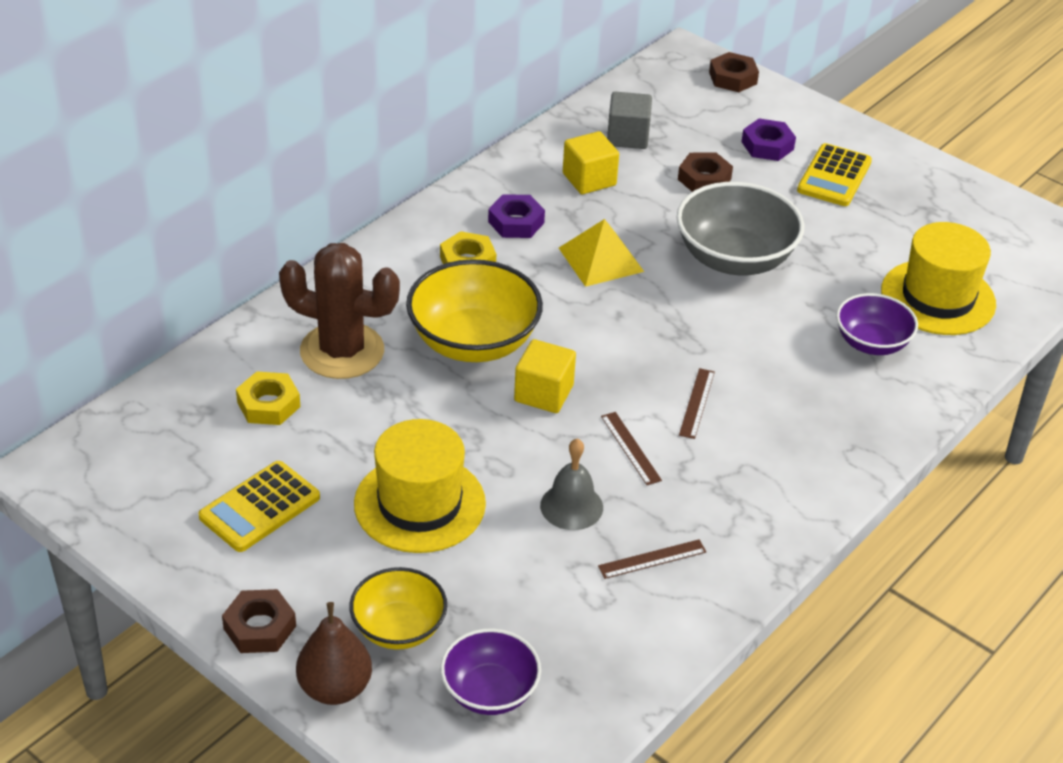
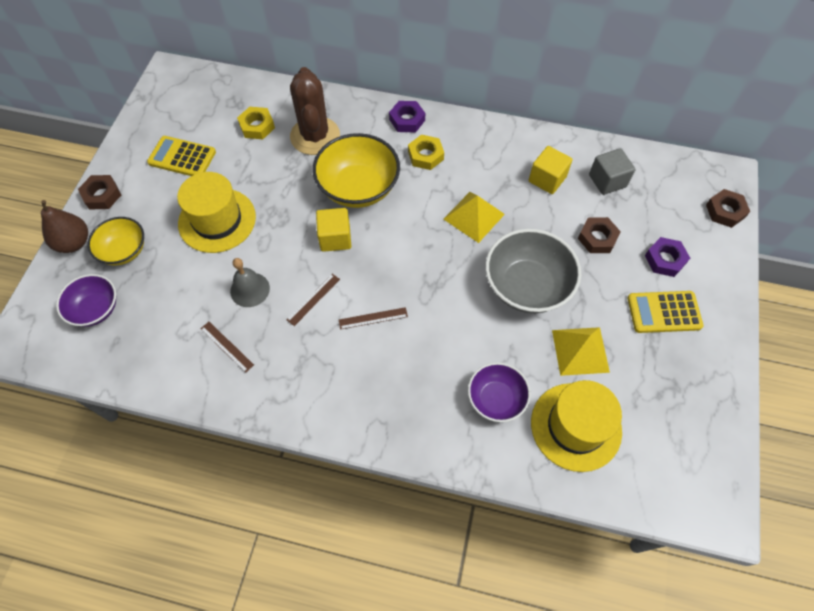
camera: 65 degrees right, 20 degrees up
(516, 222) = (478, 162): purple nut -> purple nut (407, 120)
(846, 255) = (580, 351): none -> yellow pyramid

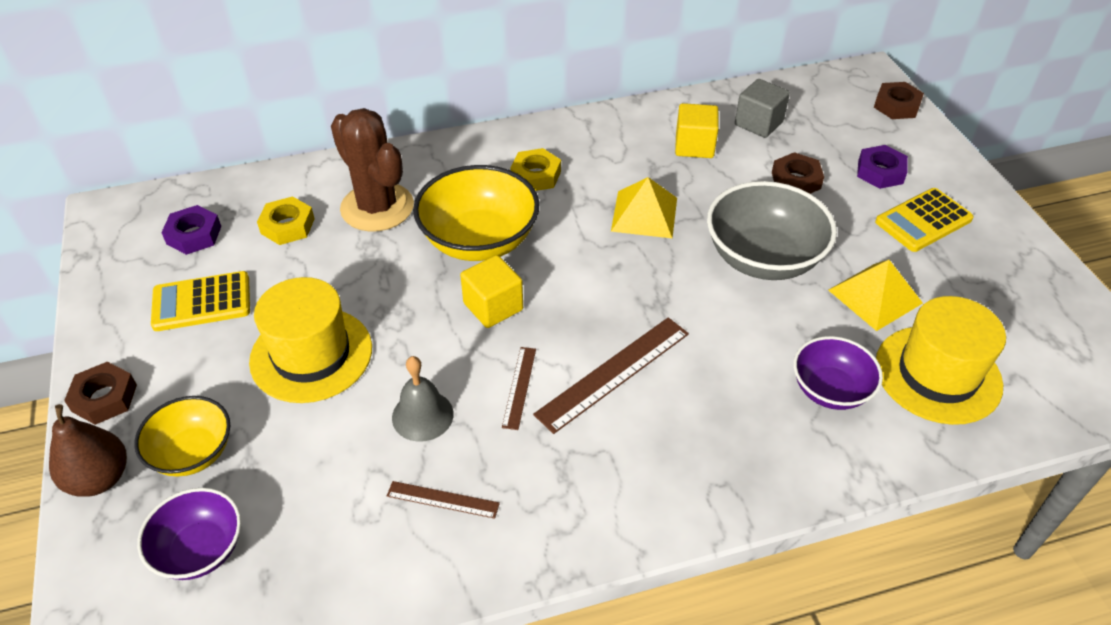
camera: 30 degrees left, 15 degrees down
(373, 318) = (613, 373): brown ruler -> brown ruler, size x1.85
(407, 120) = (483, 148): purple nut -> purple nut (194, 235)

